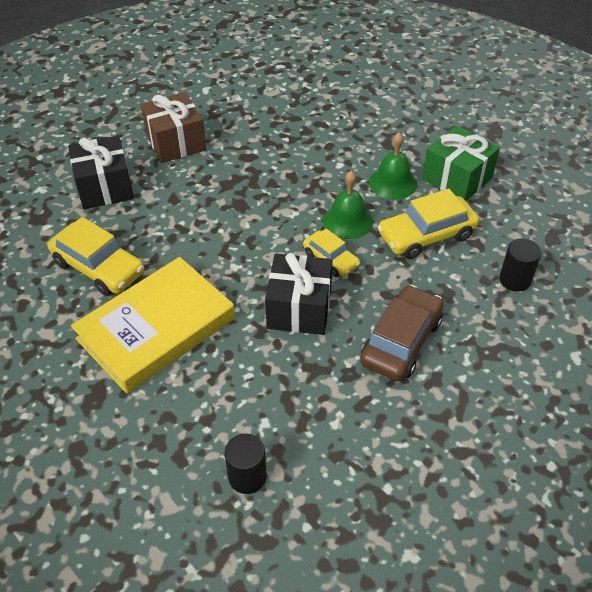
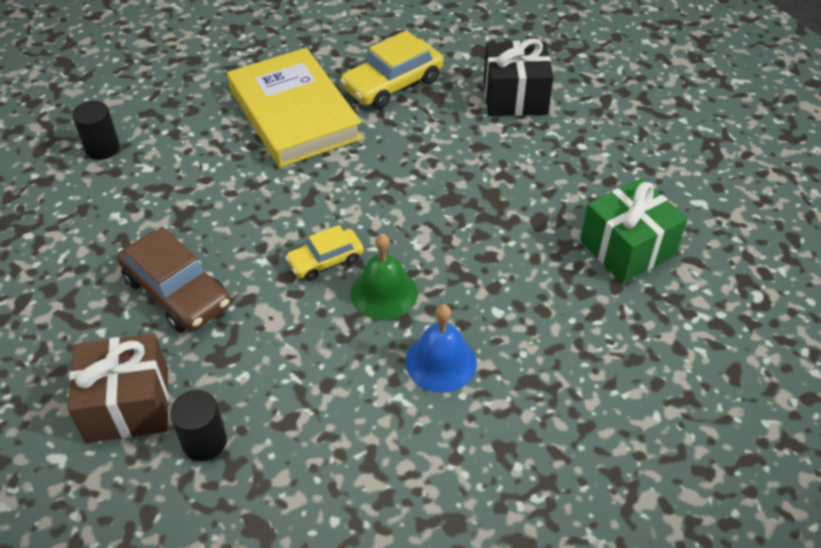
camera: 105 degrees right, 0 degrees up
(176, 142) = (584, 160): brown gift -> brown gift (128, 404)
(299, 309) = (266, 218): black gift -> none
(393, 183) = (441, 362): green bell -> blue bell
(426, 235) = (325, 369): yellow car -> none
(457, 179) = (424, 446): green gift -> green gift (627, 248)

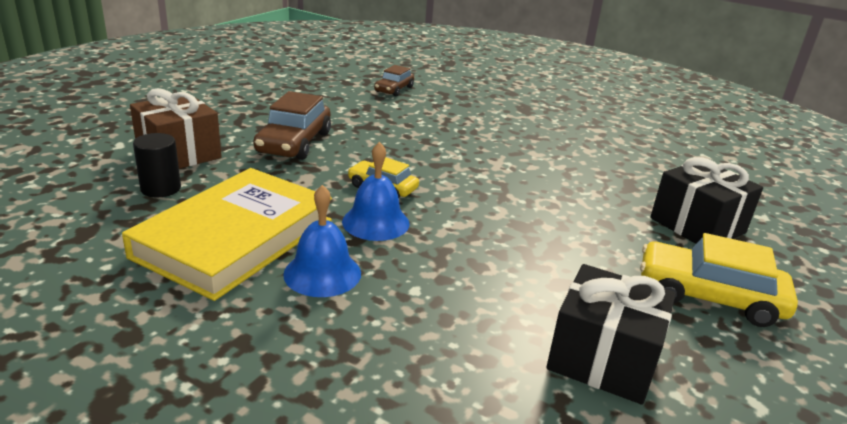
camera: 55 degrees right, 20 degrees down
(102, 148) = (394, 89): black cylinder -> brown car
(294, 114) = (515, 136): yellow book -> yellow book (235, 238)
(384, 293) = (375, 222): green bell -> blue bell
(392, 84) = (609, 164): yellow car -> yellow car (709, 296)
(627, 248) = (603, 358): green gift -> black gift

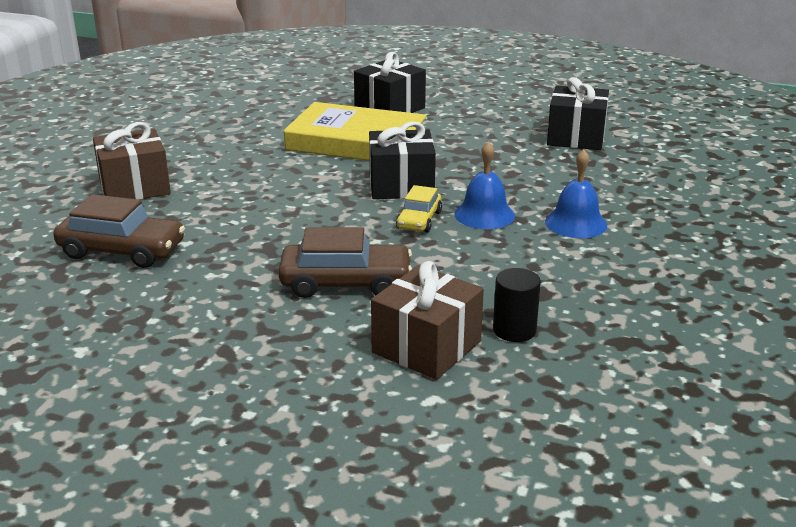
camera: 100 degrees left, 0 degrees up
(235, 238) = (564, 267): yellow book -> yellow book (356, 142)
(394, 89) = (122, 250): brown car -> brown car, size x1.66
(464, 193) = (401, 185): none -> black gift
(495, 99) = (134, 187): none -> brown gift
(709, 296) = (484, 110): yellow car -> none

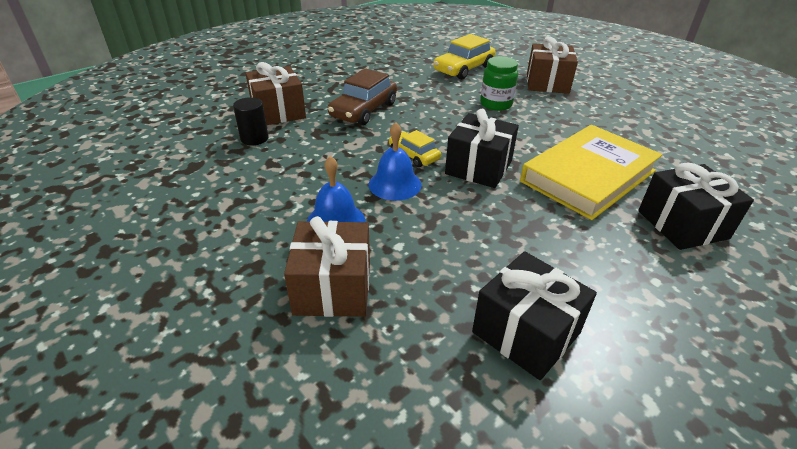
camera: 120 degrees right, 10 degrees up
(122, 250) = (463, 69): brown car -> yellow car
(235, 205) = (496, 104): none -> green jar
(642, 199) = (333, 288): none -> brown gift

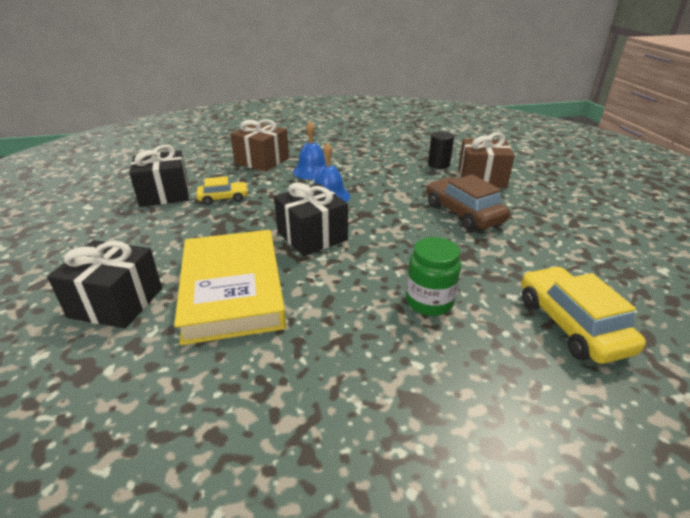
camera: 120 degrees right, 5 degrees down
(414, 155) = (360, 214): yellow car -> yellow car (223, 198)
(547, 83) = (478, 400): brown gift -> none

